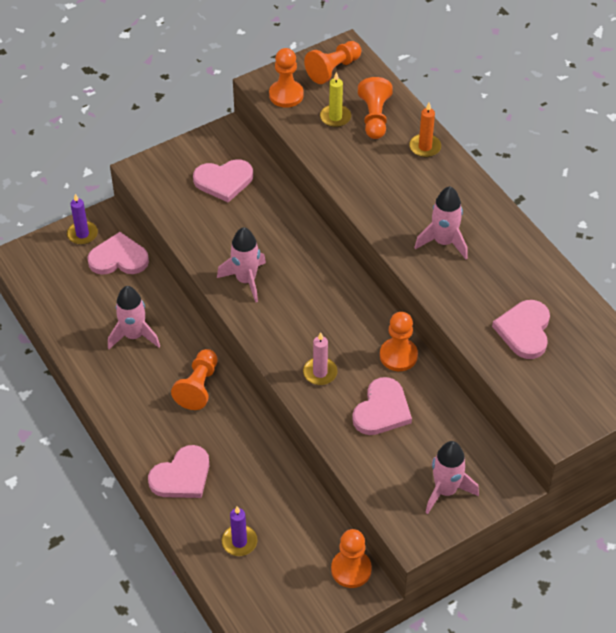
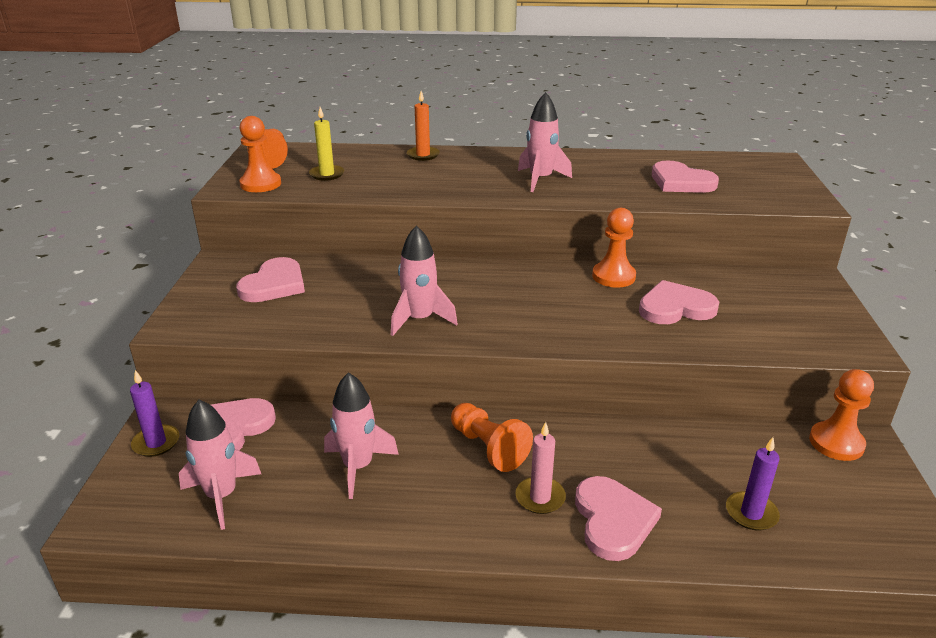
camera: 55 degrees left, 20 degrees down
(320, 372) = (594, 323): pink candle -> pink candle (540, 497)
(374, 117) = (356, 161): orange pawn -> none
(382, 410) = (675, 307): pink heart -> pink heart turned 75 degrees counterclockwise
(445, 490) = (807, 311): pink rocket -> pink rocket (222, 496)

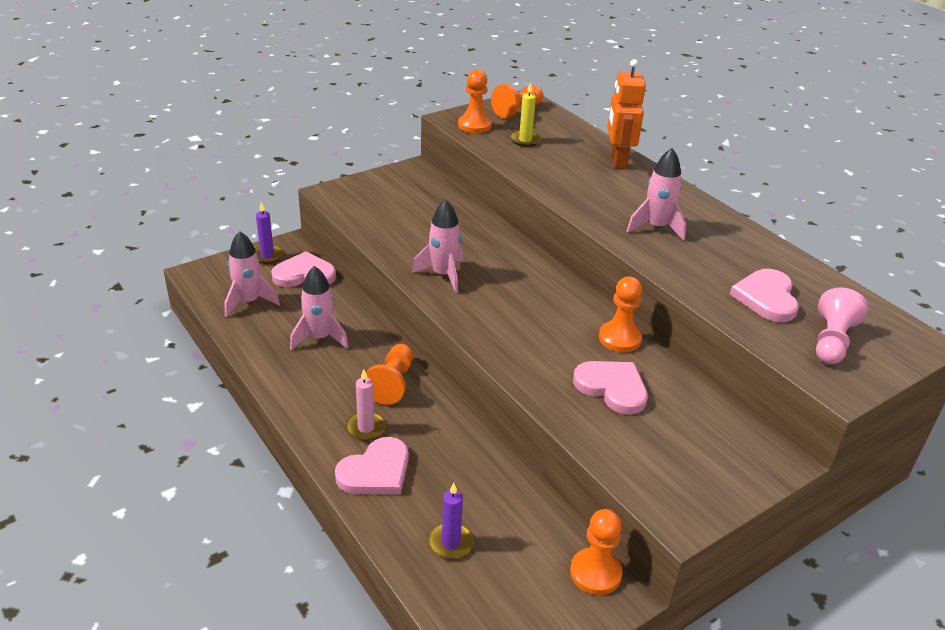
camera: 50 degrees right, 5 degrees up
(274, 284) = (414, 201): pink heart -> none
(423, 155) = (618, 161): orange candle -> orange robot
(754, 184) = (832, 341): none -> pink pawn

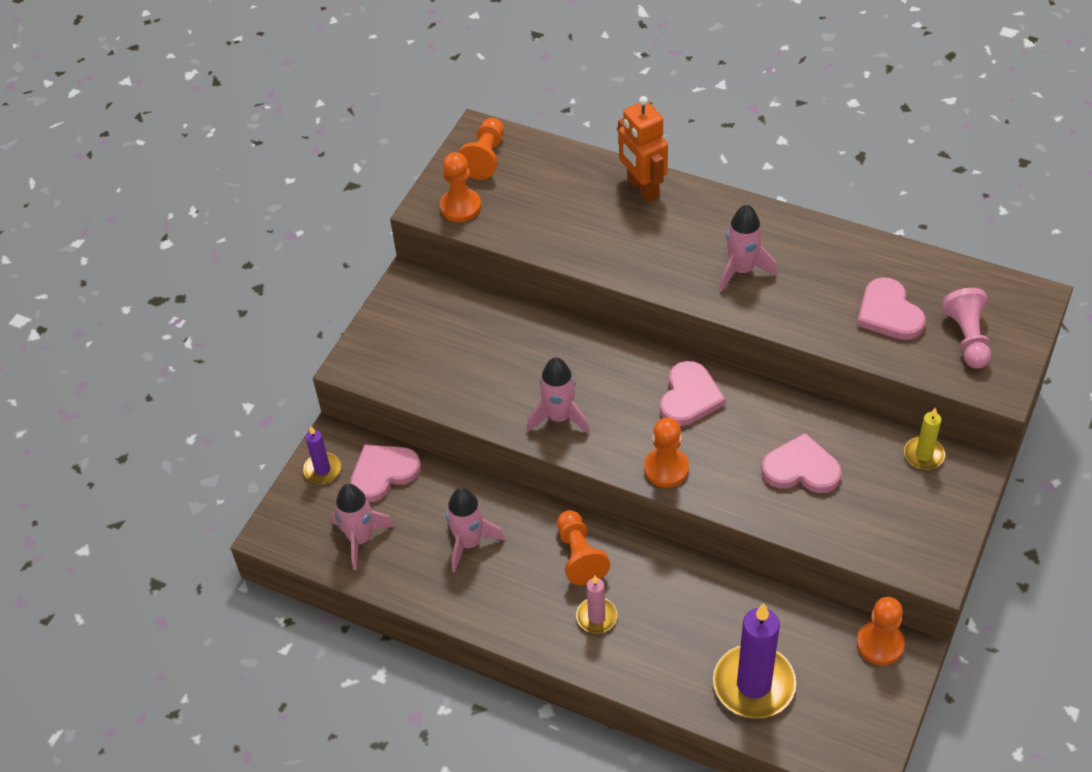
camera: 25 degrees left, 15 degrees up
(376, 471) = (641, 655): pink heart -> pink heart (689, 397)
(451, 542) = (754, 684): purple candle -> purple candle, size x1.93
(525, 140) = (530, 204): yellow candle -> yellow candle (923, 455)
(619, 338) = (770, 407): orange pawn -> orange pawn (666, 468)

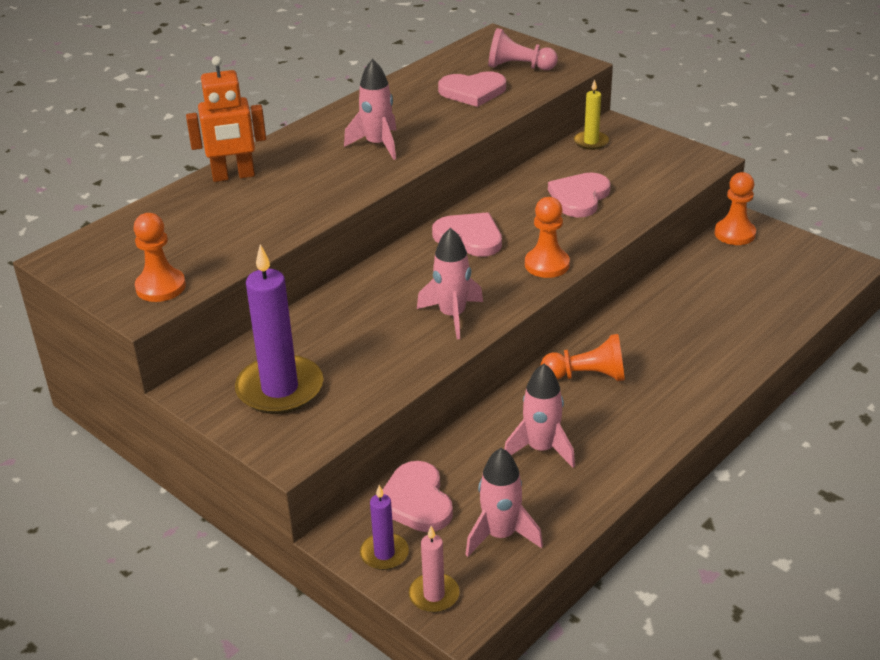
camera: 75 degrees left, 15 degrees down
(485, 158) = (102, 260): orange pawn -> none
(596, 617) = (662, 378): pink candle -> pink candle (434, 595)
(754, 684) = (759, 302): purple candle -> purple candle (280, 389)

